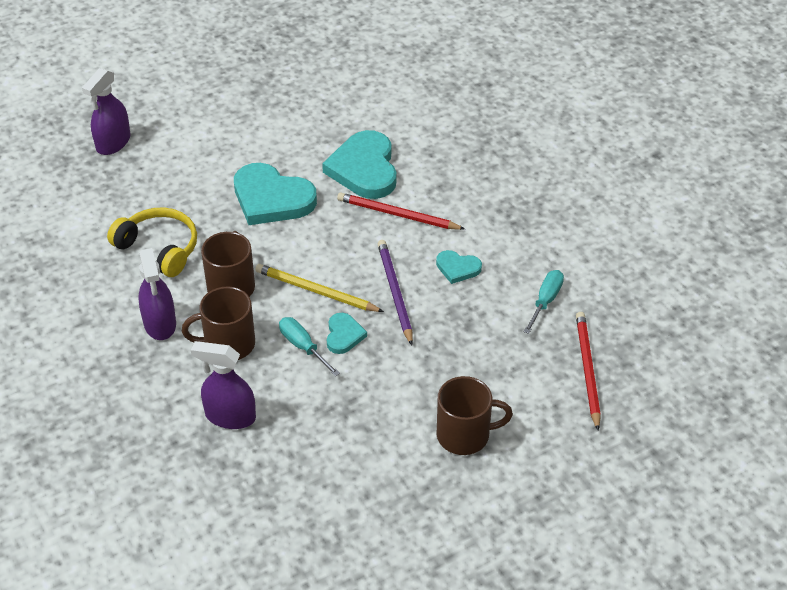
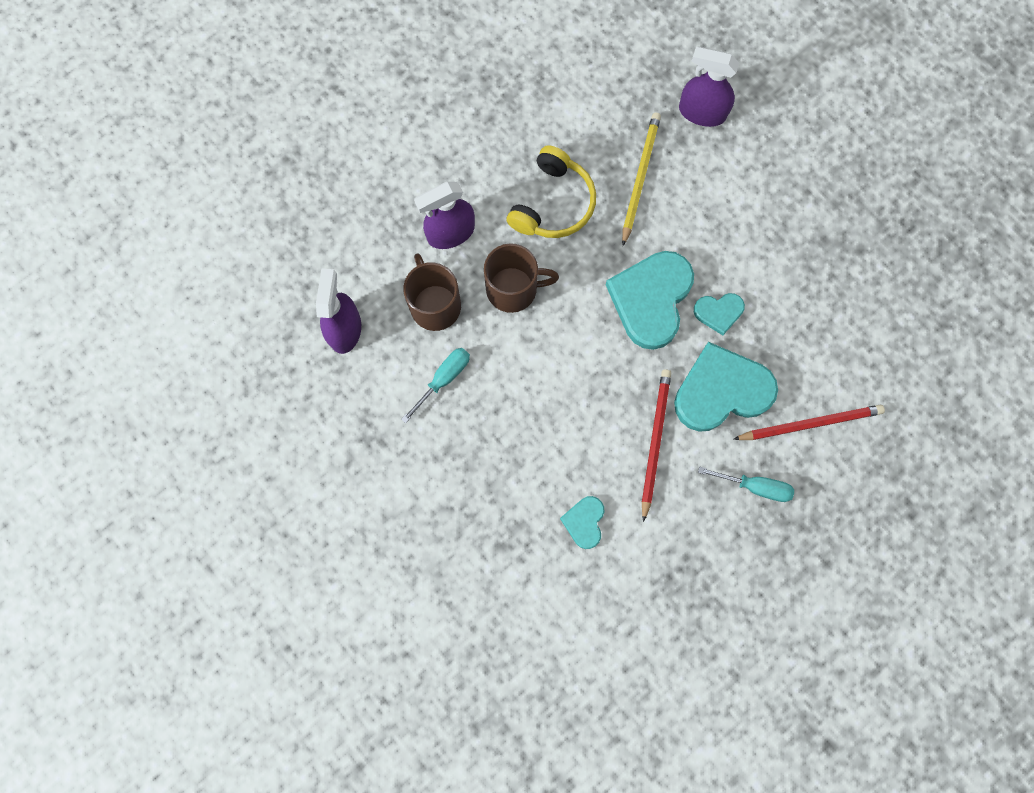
camera: 80 degrees right, 30 degrees up
(316, 291) = (522, 376): yellow pencil -> yellow pencil (640, 177)
(344, 335) = (466, 417): turquoise heart -> turquoise heart (718, 312)
(395, 292) = (535, 459): purple pencil -> none
(465, 435) = (354, 563): brown mug -> none
(545, 301) = (552, 627): turquoise screwdriver -> turquoise screwdriver (754, 486)
(587, 370) = (460, 684): red pencil -> red pencil (810, 423)

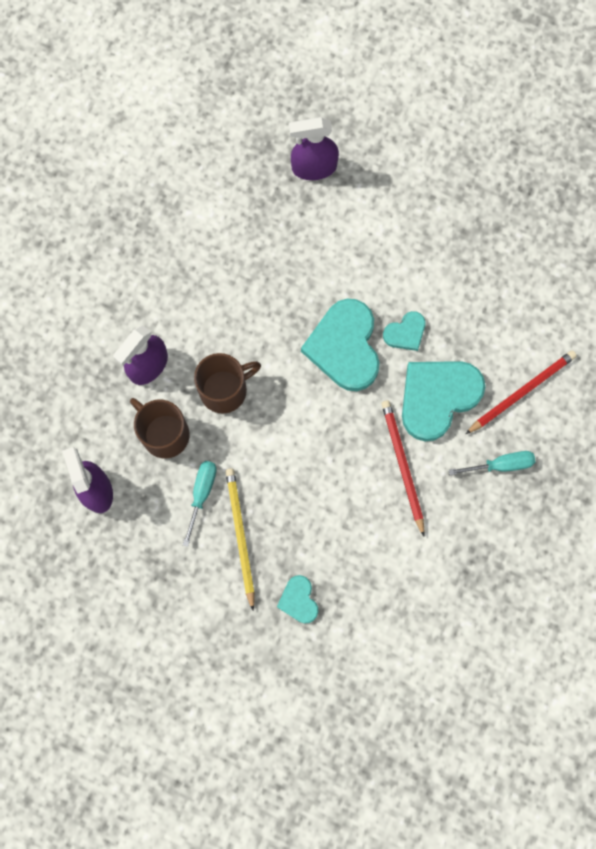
camera: 25 degrees left, 0 degrees up
(553, 203) = (224, 301): yellow headphones -> none
(584, 522) = (375, 559): turquoise heart -> turquoise heart (299, 600)
(640, 177) = (287, 246): yellow pencil -> yellow pencil (240, 536)

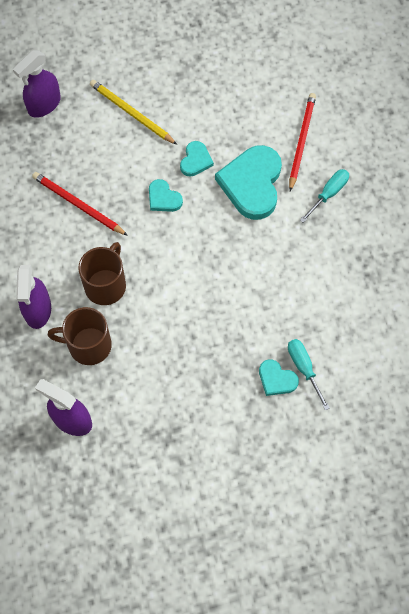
camera: 40 degrees left, 10 degrees down
(201, 494) = (149, 364): turquoise screwdriver -> turquoise screwdriver (304, 368)
(240, 536) = (200, 370): yellow pencil -> yellow pencil (131, 113)
(344, 347) = (163, 198): turquoise heart -> turquoise heart, size x0.50
(402, 465) = (267, 242): red pencil -> red pencil (78, 205)

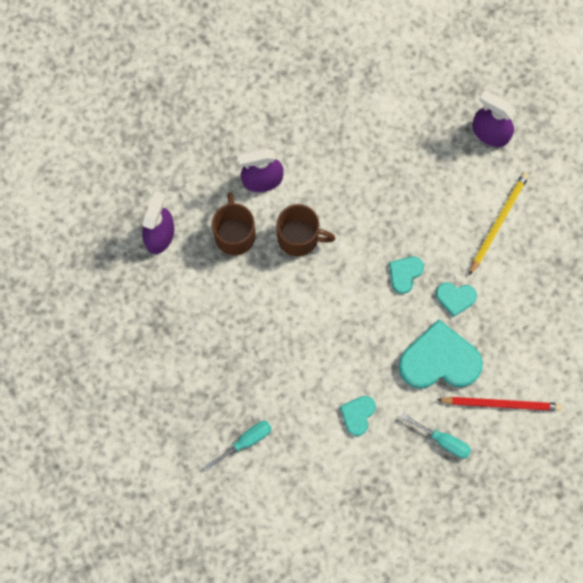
camera: 80 degrees right, 10 degrees up
(78, 205) = (381, 192): red pencil -> none
(276, 379) = (230, 416): turquoise heart -> turquoise heart (358, 415)

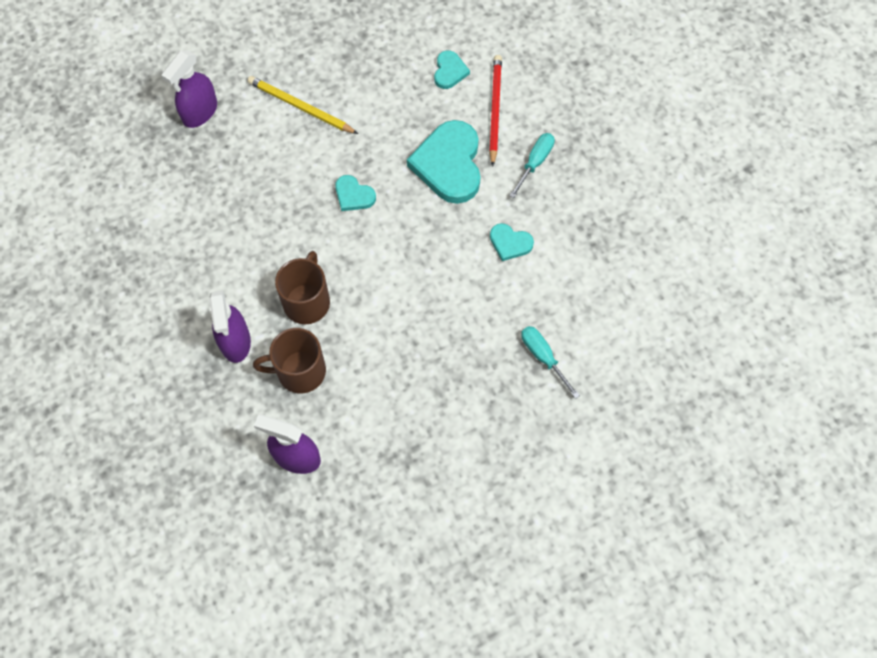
camera: 90 degrees left, 10 degrees down
(455, 298) = (382, 148): turquoise heart -> turquoise heart (449, 71)

